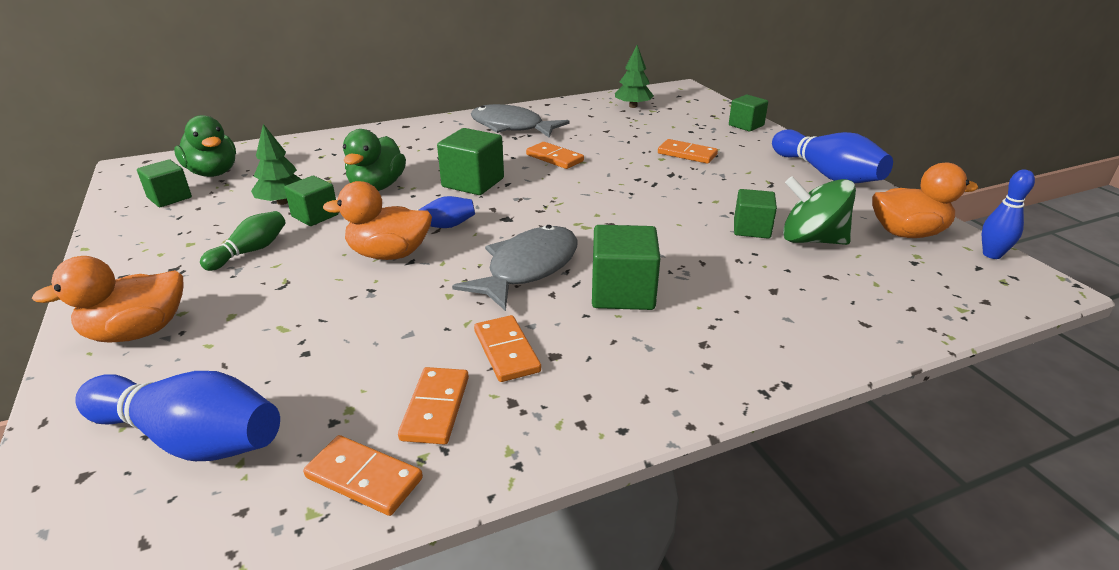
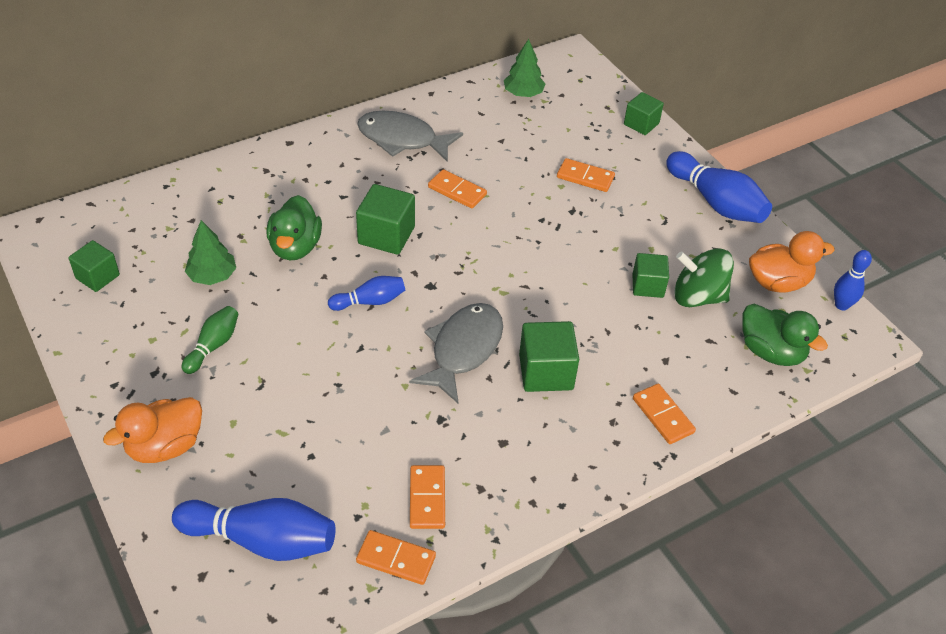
camera: 10 degrees left, 15 degrees up
(213, 173) = (121, 235): green duck -> green duck (771, 352)
(315, 216) = (252, 294): green cube -> none
(389, 254) = (339, 340): orange duck -> none
(506, 351) = (466, 441): orange domino -> orange domino (663, 415)

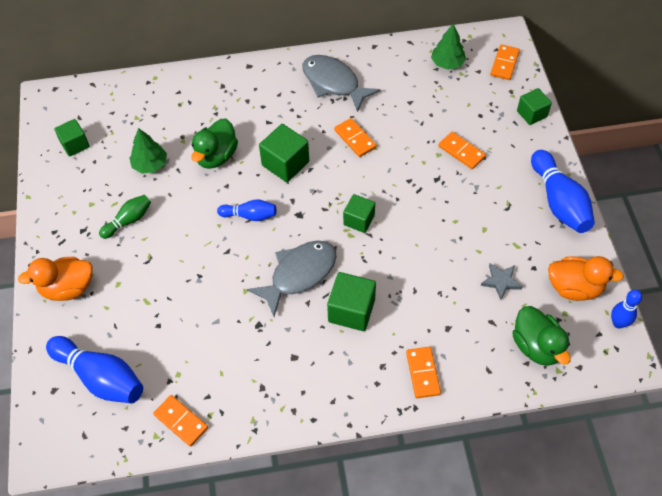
camera: 25 degrees right, 10 degrees up
(427, 498) = (221, 383): orange domino -> orange domino (504, 63)
(647, 286) = (465, 261): green cube -> green cube (359, 220)
(698, 296) = (501, 281): green spinning top -> grey star

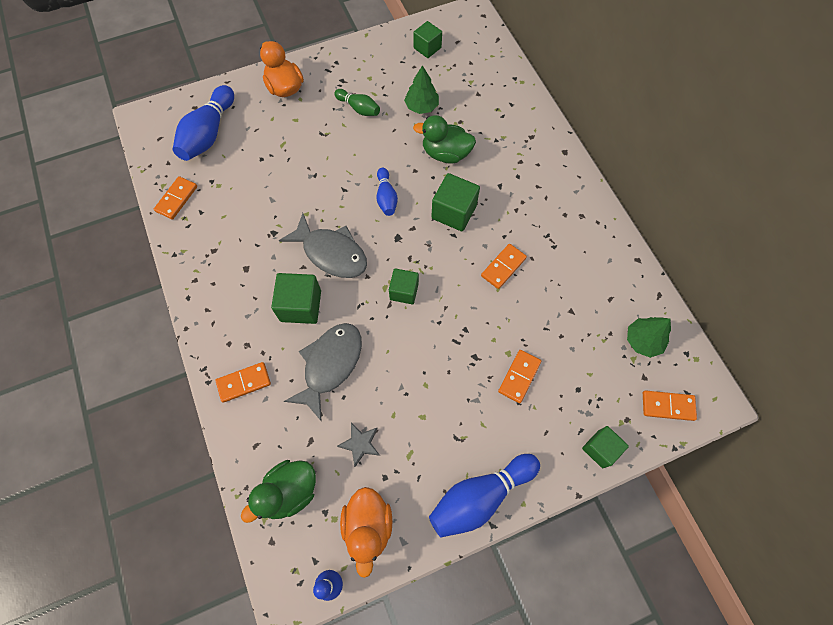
camera: 75 degrees right, 10 degrees up
(333, 83) = (570, 231): grey fish -> grey fish (330, 365)

